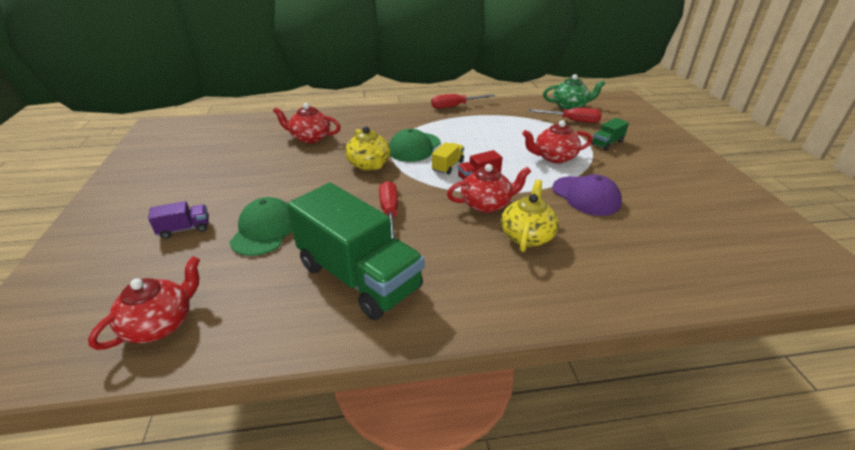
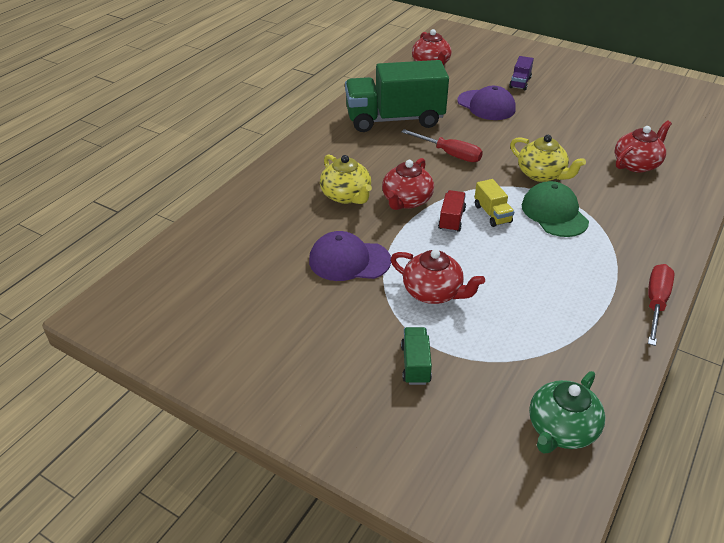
camera: 130 degrees right, 5 degrees up
(264, 230) = (486, 105): green cap -> purple cap
(369, 164) = (542, 174): yellow teapot -> yellow teapot turned 150 degrees counterclockwise
(554, 157) = (433, 292): red teapot -> red teapot turned 90 degrees clockwise
(572, 121) = (508, 386): red screwdriver -> none

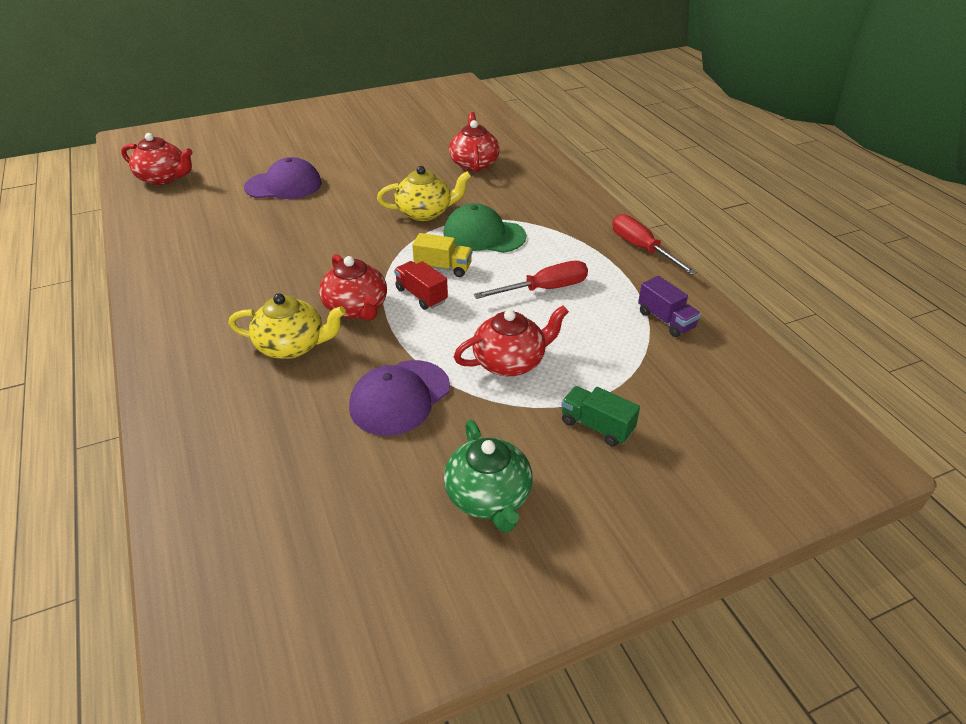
camera: 55 degrees left, 0 degrees up
(394, 119) = (215, 247): green truck -> none
(449, 154) = (324, 244): red screwdriver -> red screwdriver (544, 289)
(520, 83) = (281, 151): purple truck -> purple truck (666, 320)
(561, 430) = (741, 376): green teapot -> green teapot (489, 497)

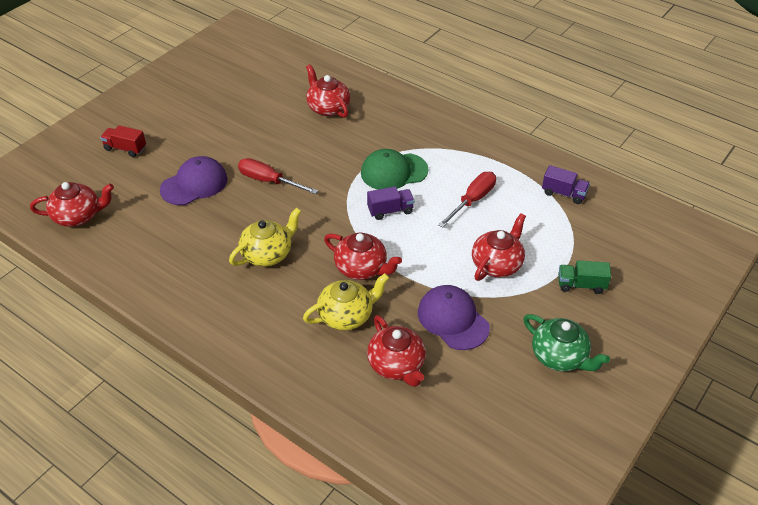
camera: 30 degrees left, 5 degrees up
(289, 417) = (397, 365): none -> red teapot
(400, 397) = (453, 319): purple cap -> purple cap turned 135 degrees clockwise
(421, 295) = (396, 239): red truck -> red truck (125, 149)
(425, 212) = (333, 168): yellow teapot -> yellow teapot (268, 254)
(443, 267) = (390, 210): yellow truck -> purple truck
(642, 249) = (508, 142): red screwdriver -> red screwdriver (269, 181)

